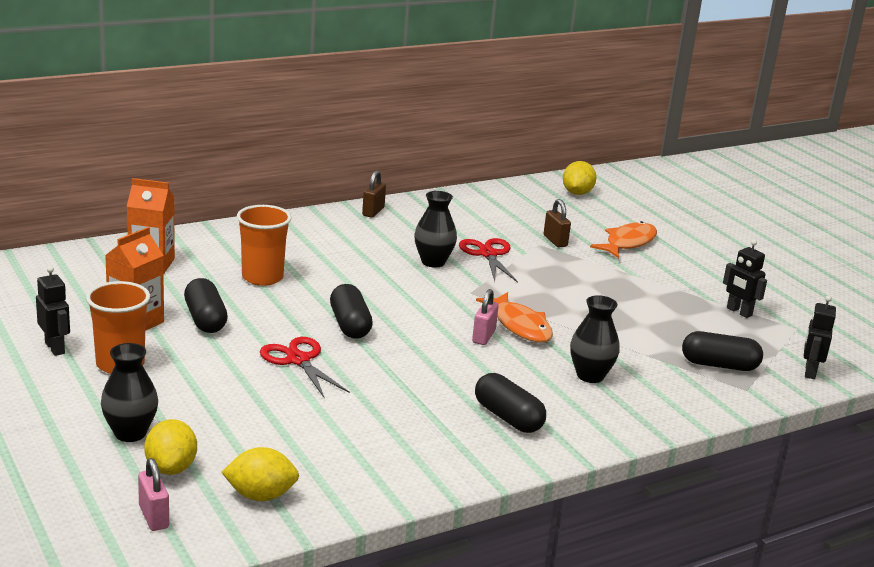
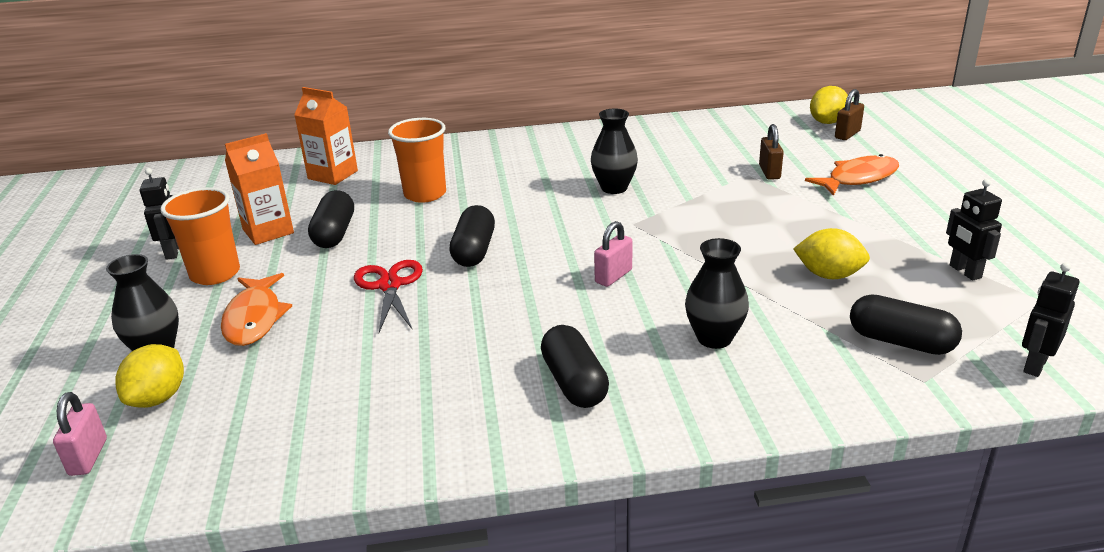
camera: 25 degrees right, 5 degrees up
(260, 495) = (217, 447): yellow lemon -> yellow lemon (828, 275)
(373, 212) = (587, 133): brown padlock -> brown padlock (847, 134)
(488, 254) = (681, 183): red scissors -> none
(520, 326) = (665, 267): orange fish -> orange fish (254, 318)

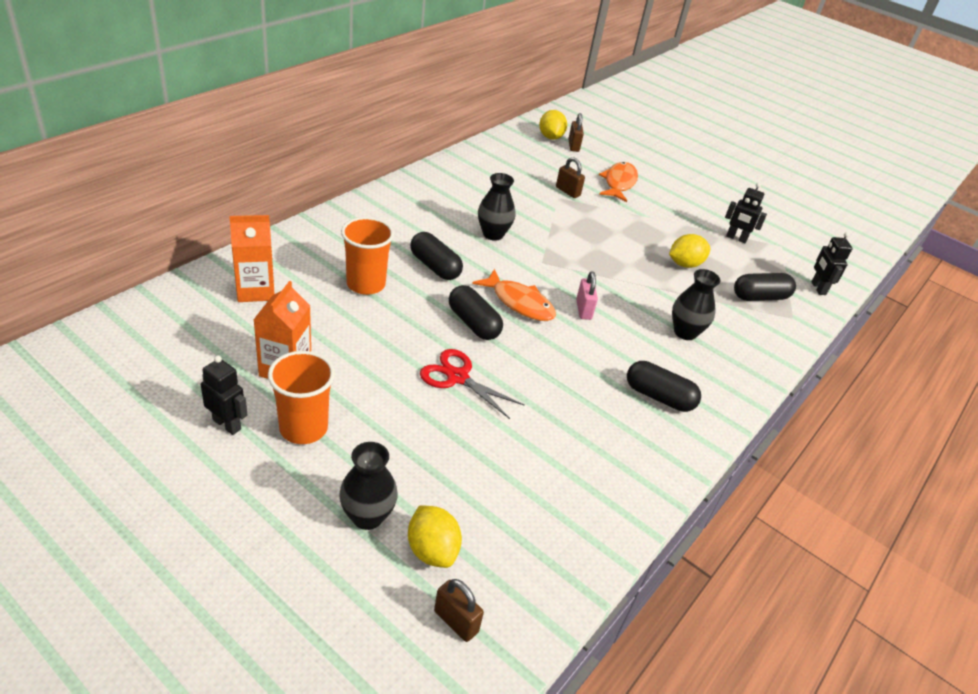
camera: 50 degrees left, 10 degrees up
(88, 457) = (456, 621): pink padlock -> brown padlock
(254, 318) = (400, 450): orange fish -> orange fish (519, 303)
(334, 233) = (347, 348): black capsule -> black capsule (435, 266)

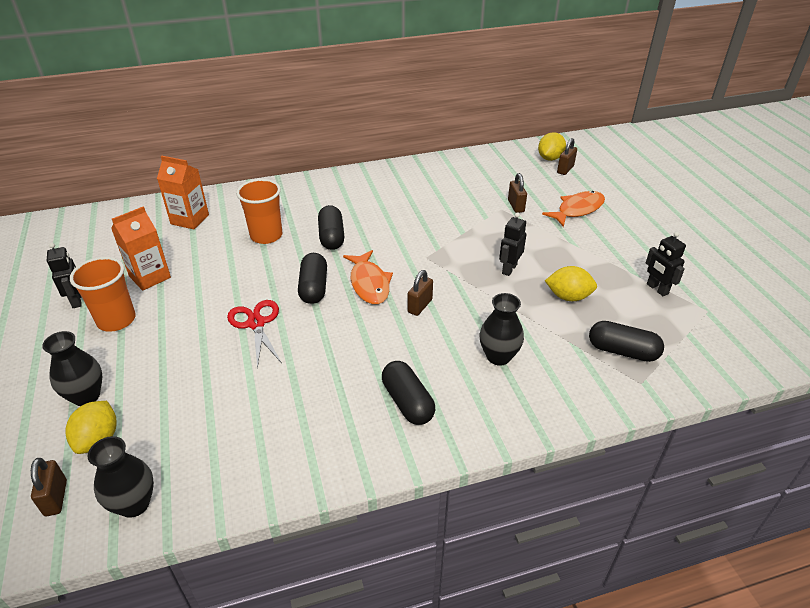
camera: 40 degrees right, 0 degrees up
(493, 234) = (407, 224): black vase -> black vase (134, 504)
(583, 310) = (420, 306): pink padlock -> brown padlock
(818, 288) = (709, 365): black robot -> black robot (509, 269)

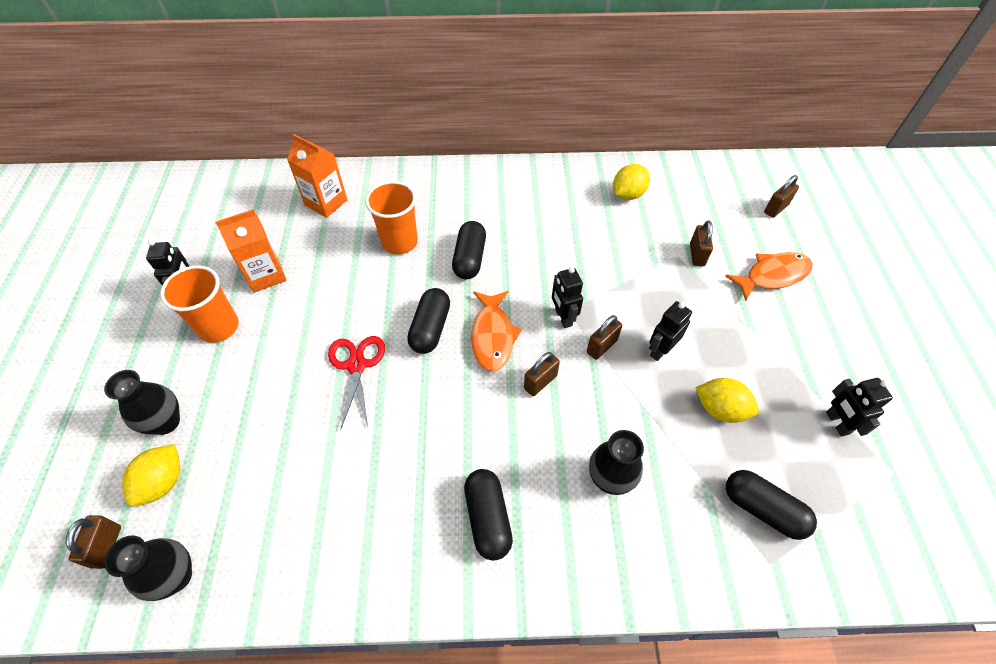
camera: 15 degrees right, 15 degrees up
(424, 262) = (563, 317): none -> black robot
(462, 274) = (601, 346): none -> brown padlock
(550, 158) = (761, 187): yellow lemon -> yellow lemon (628, 194)

